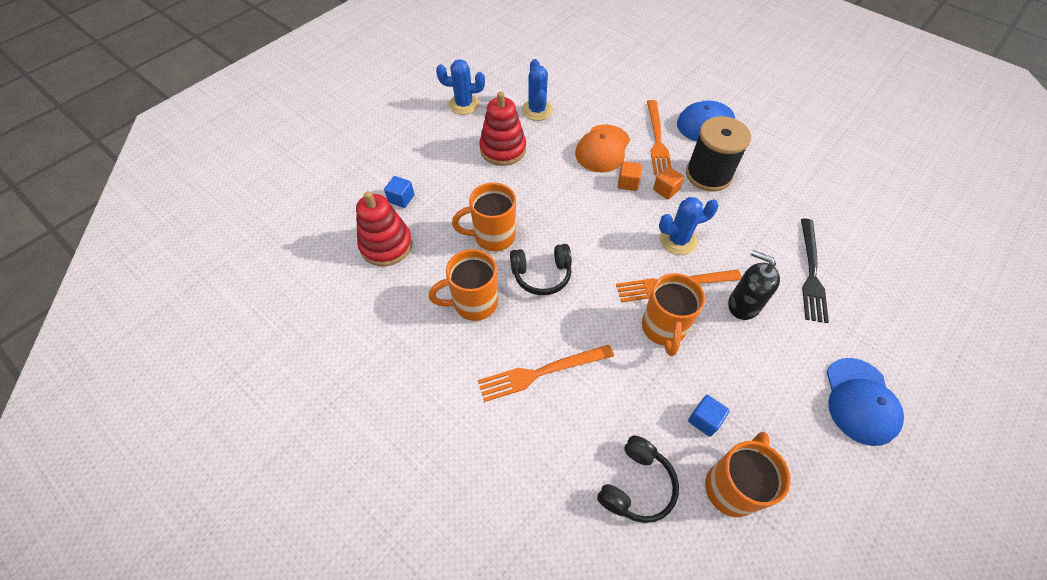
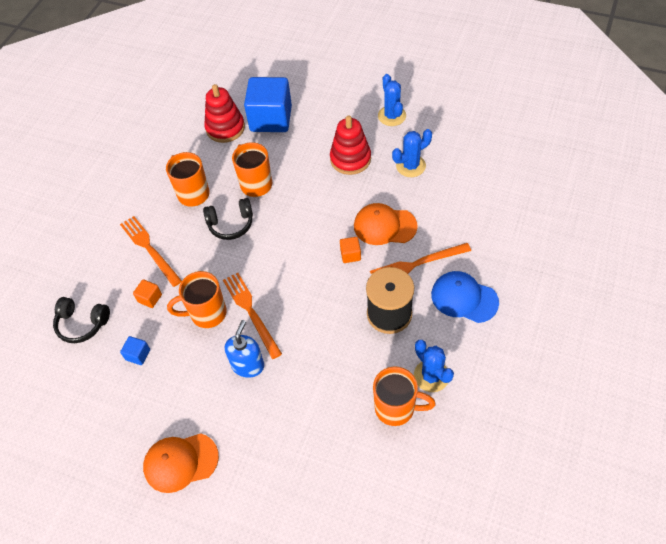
camera: 75 degrees right, 0 degrees up
(401, 199) = (271, 119): blue cube -> blue cube, size x2.42
(541, 275) = (231, 224): black headphones -> black headphones turned 75 degrees counterclockwise
(666, 190) = (354, 284): orange cube -> orange cube (150, 298)
(678, 240) = (299, 305): blue cactus -> blue cactus (431, 376)
(732, 486) = (92, 380): orange mug -> orange mug (396, 408)
(743, 304) = (248, 365): black soap dispenser -> blue soap dispenser
(811, 273) = (301, 414): black fork -> none
(860, 401) = (180, 462): blue cap -> orange cap

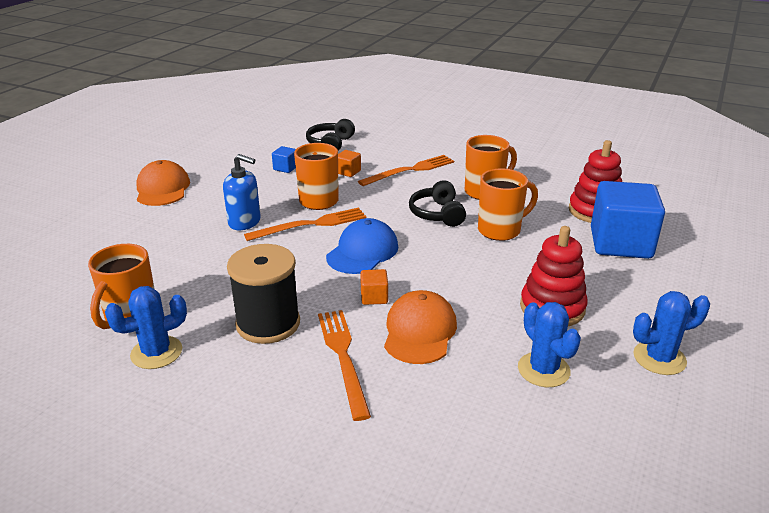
camera: 90 degrees right, 25 degrees down
(464, 298) = (266, 401): blue cap -> blue cap (362, 252)

